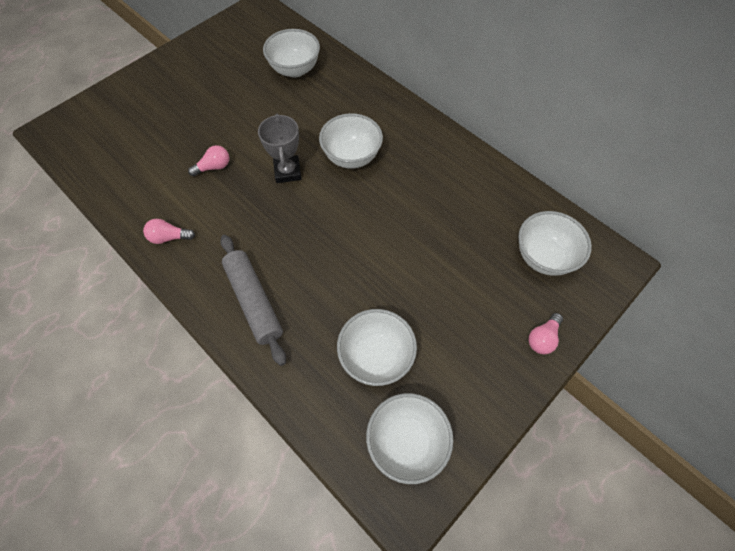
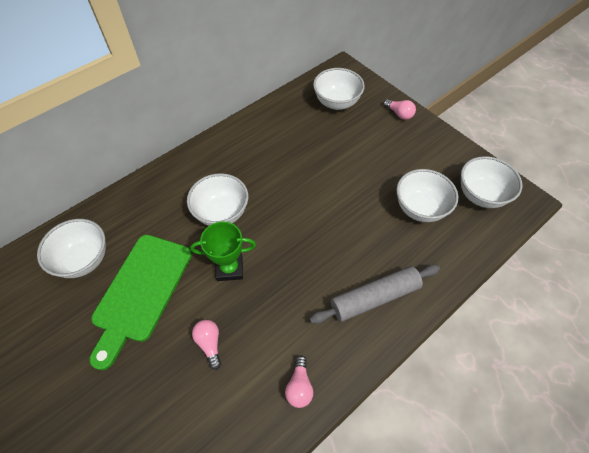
camera: 85 degrees left, 5 degrees down
(264, 112) = (141, 292): none -> green cutting board
(287, 172) = (229, 268): grey trophy -> green trophy

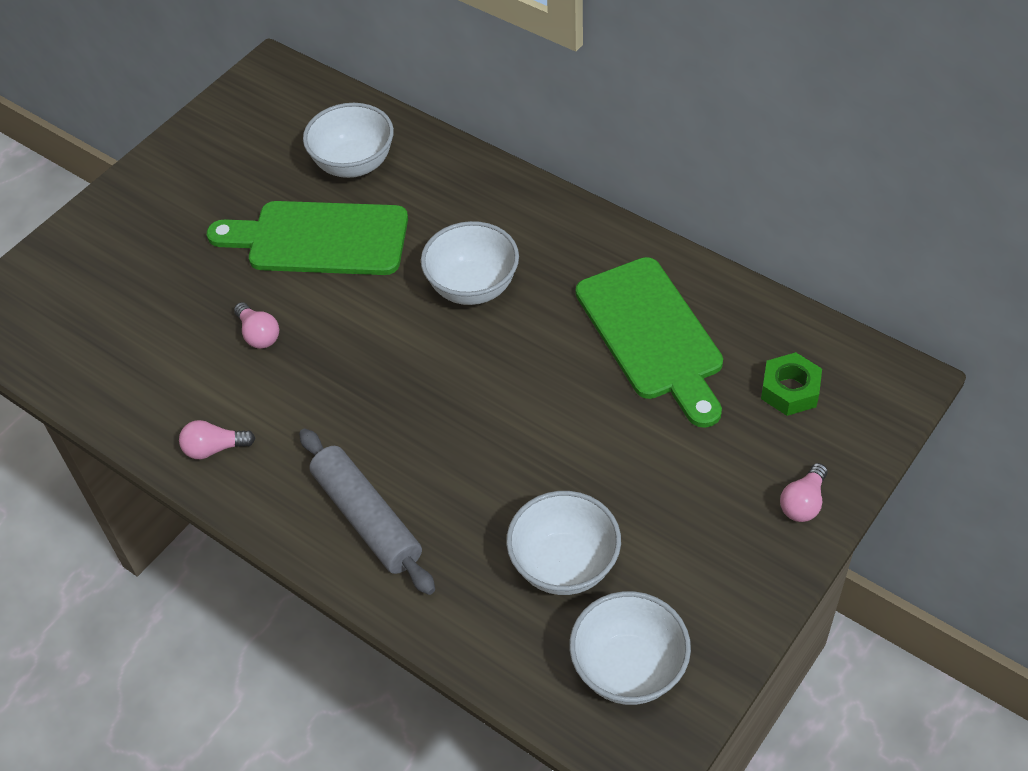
camera: 80 degrees right, 5 degrees down
(209, 343) = (258, 334): pink light bulb -> pink light bulb turned 90 degrees clockwise
(229, 268) = (377, 324): green trophy -> none
(287, 142) = (652, 335): none -> green cutting board
(336, 103) = (790, 390): white bowl -> green nut

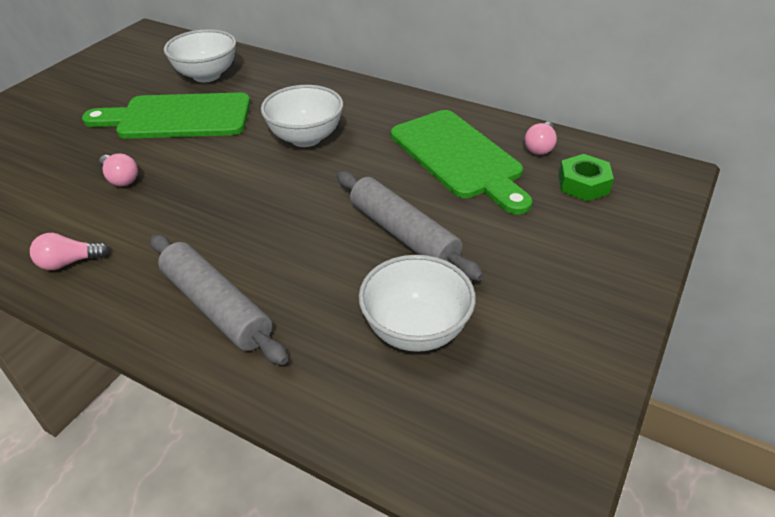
camera: 10 degrees left, 10 degrees down
(569, 444) = (403, 234): none -> grey rolling pin
(628, 669) = (501, 420): white bowl -> none
(803, 503) = (624, 261): pink light bulb -> pink light bulb (540, 147)

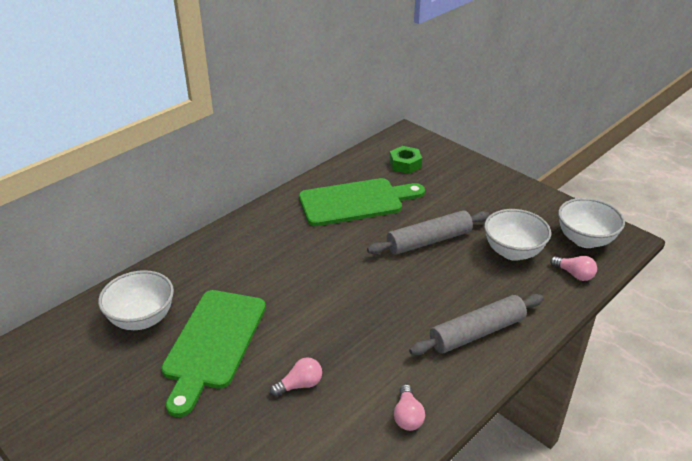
camera: 75 degrees left, 5 degrees down
(306, 138) = (293, 268): white bowl -> white bowl (585, 240)
(540, 147) = (360, 168): pink light bulb -> pink light bulb (574, 274)

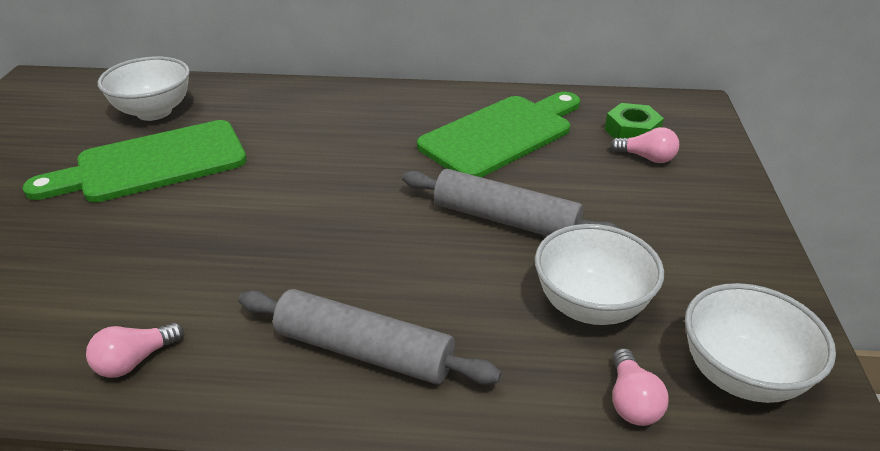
camera: 50 degrees right, 0 degrees up
(300, 385) = (130, 248): pink light bulb -> pink light bulb (647, 158)
(356, 202) = (501, 134): green cutting board -> green cutting board turned 75 degrees counterclockwise

